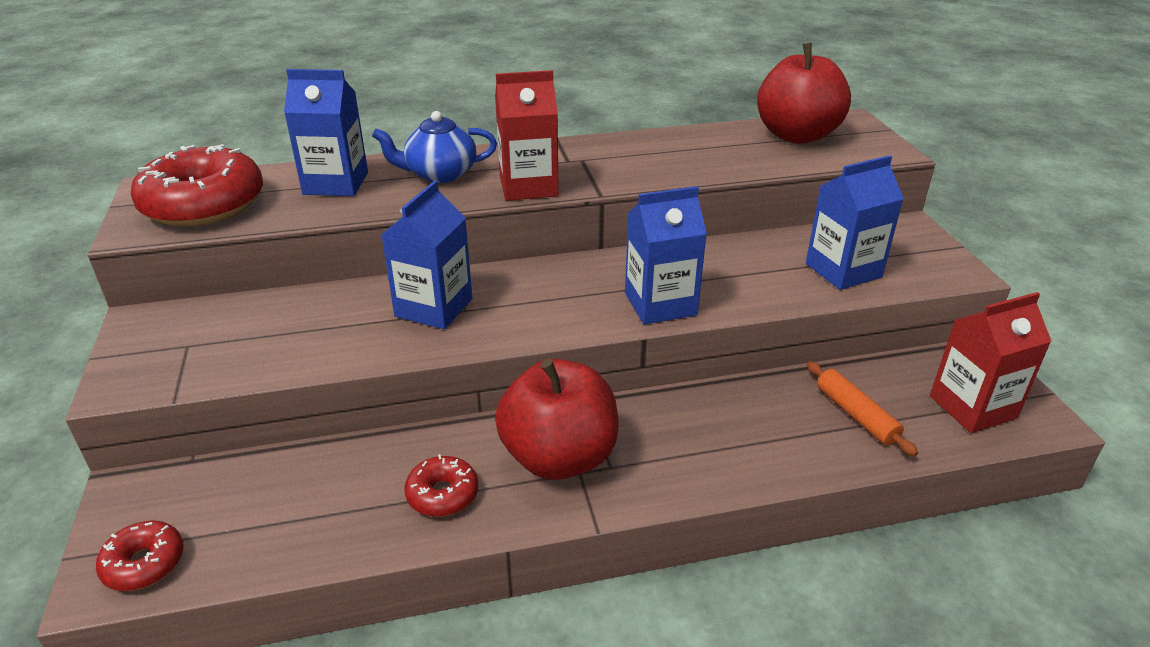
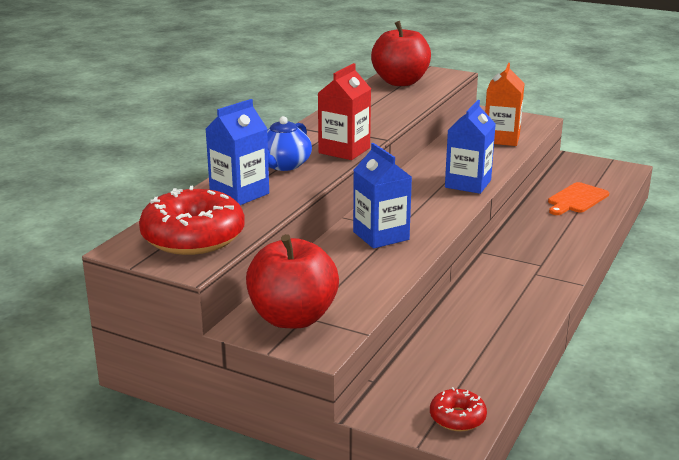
camera: 50 degrees left, 10 degrees down
(442, 494) = (508, 313): red donut -> none
(559, 457) = (517, 274): red apple -> red apple (293, 318)
(843, 270) = (501, 139): blue carton -> orange carton
(856, 415) = (576, 199): orange rolling pin -> orange cutting board
(972, 407) = (602, 176): red carton -> none

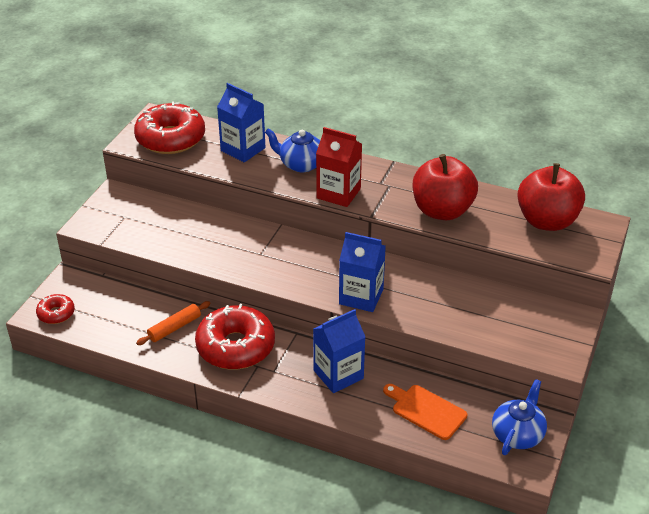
camera: 85 degrees right, 15 degrees up
(293, 318) = (123, 211): red apple -> red apple (442, 210)
(381, 236) = (247, 245): blue carton -> blue carton (338, 374)
(479, 323) = (174, 328): none -> orange rolling pin
(501, 139) = (490, 325): orange carton -> none
(507, 285) = (235, 347): none -> red donut
(592, 169) = (517, 434): none -> blue teapot

